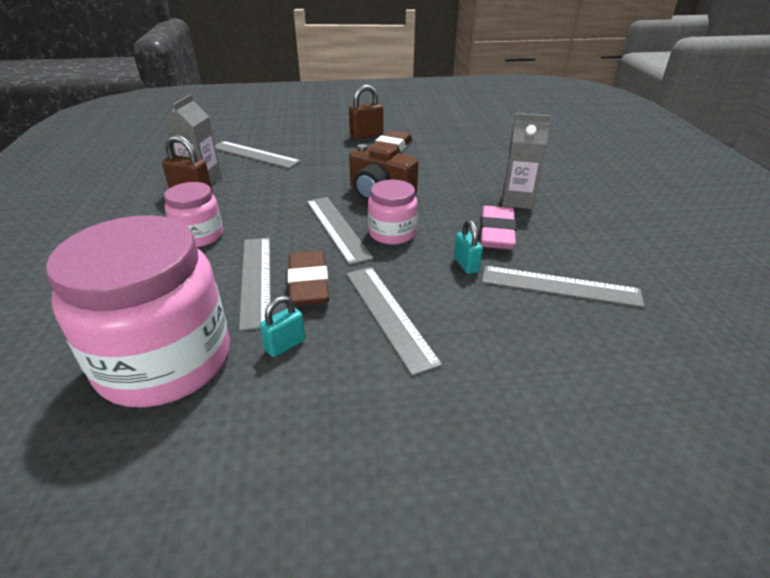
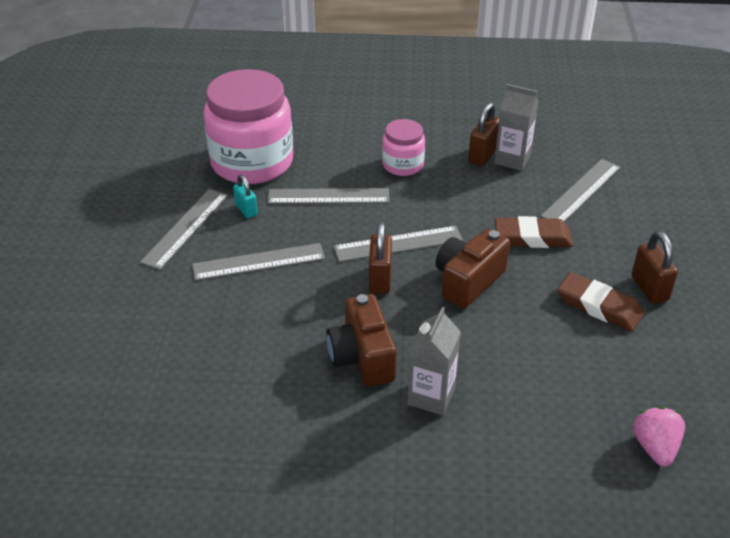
camera: 100 degrees right, 5 degrees up
(309, 283) = (314, 223): brown eraser -> brown eraser (532, 237)
(392, 233) = (380, 279): pink jar -> brown padlock
(466, 265) = (311, 320): turquoise padlock -> none
(496, 233) = (362, 357): pink eraser -> brown camera
(504, 136) = (655, 447): none -> pink strawberry
(560, 286) = (258, 377): grey ruler -> grey ruler (186, 228)

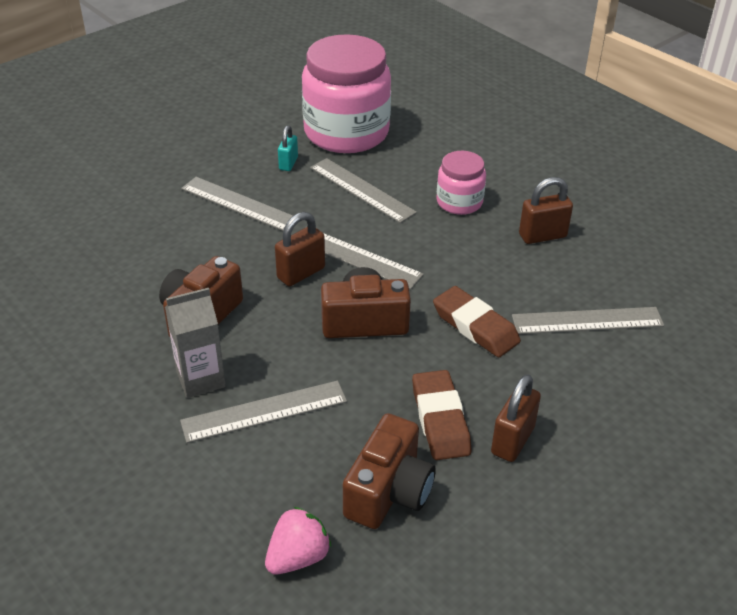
camera: 45 degrees right, 0 degrees up
(186, 228) = (230, 151): grey ruler -> grey ruler (264, 412)
(512, 159) = (565, 255): grey carton -> none
(638, 369) = (389, 491): none -> brown camera

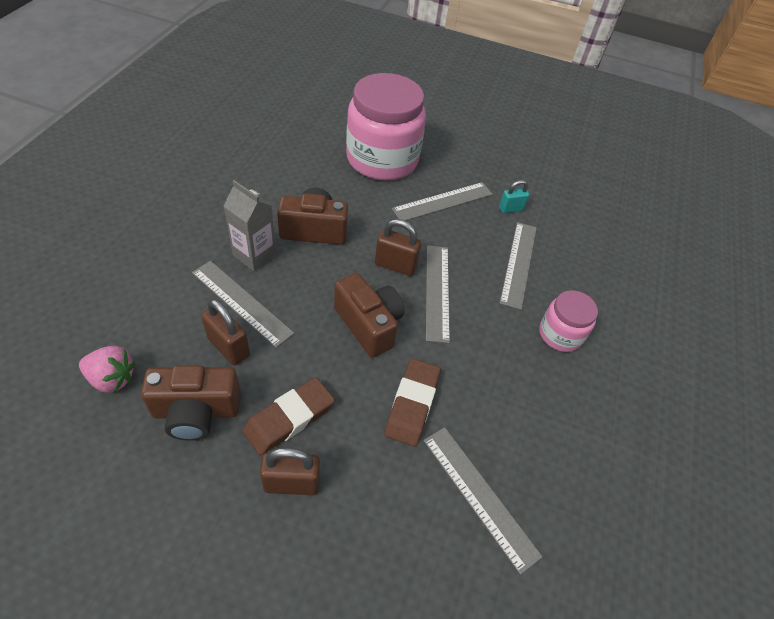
camera: 55 degrees right, 10 degrees up
(239, 204) = (443, 201): grey ruler -> grey ruler turned 60 degrees clockwise
(346, 132) = (579, 227): pink jar -> pink jar (382, 159)
(542, 236) = (568, 416): brown padlock -> brown padlock (228, 347)

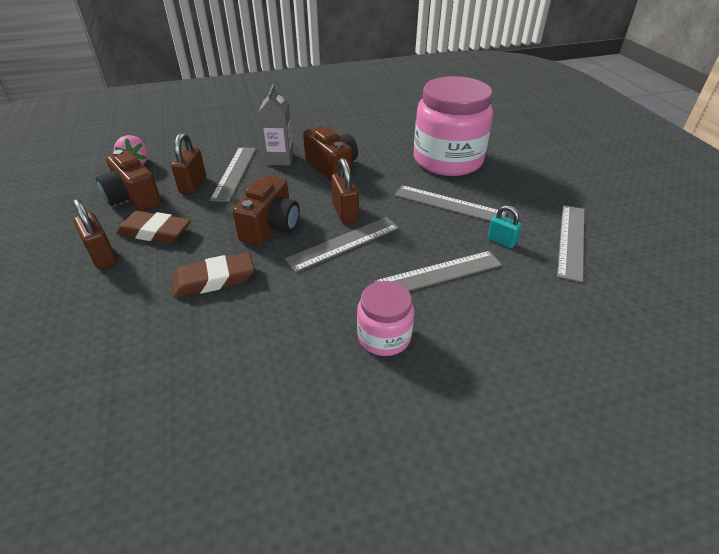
camera: 60 degrees right, 10 degrees down
(479, 496) = (150, 355): grey ruler -> grey ruler (571, 241)

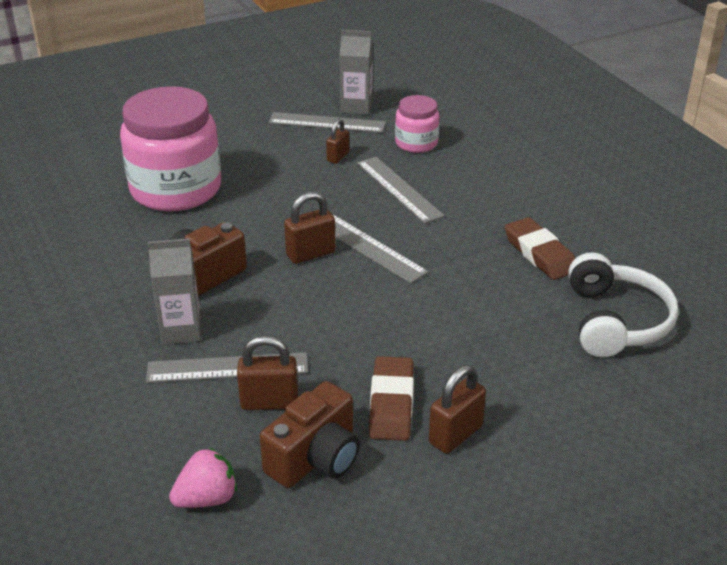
camera: 100 degrees left, 5 degrees down
(156, 396) = (615, 321): none -> white headphones
(214, 279) = (460, 326): brown eraser -> brown eraser (539, 254)
(271, 227) = (353, 305): brown camera -> none
(384, 336) = (491, 212): pink jar -> pink jar (416, 143)
(449, 204) = (277, 186): grey ruler -> none
(501, 241) = (338, 157): turquoise padlock -> brown padlock
(614, 265) = (356, 107): none -> grey carton

